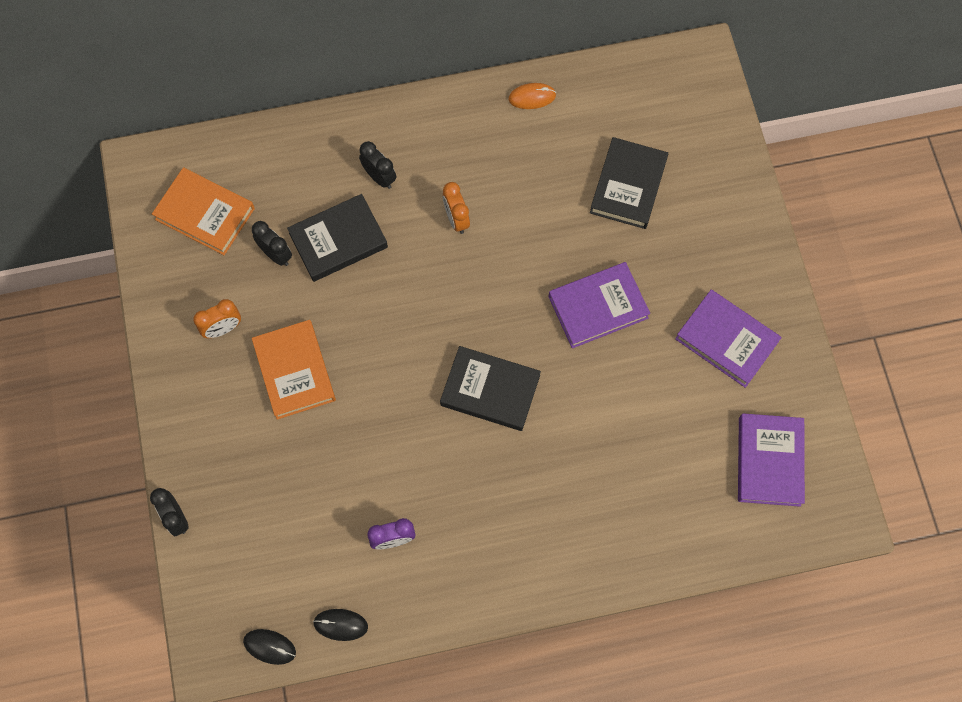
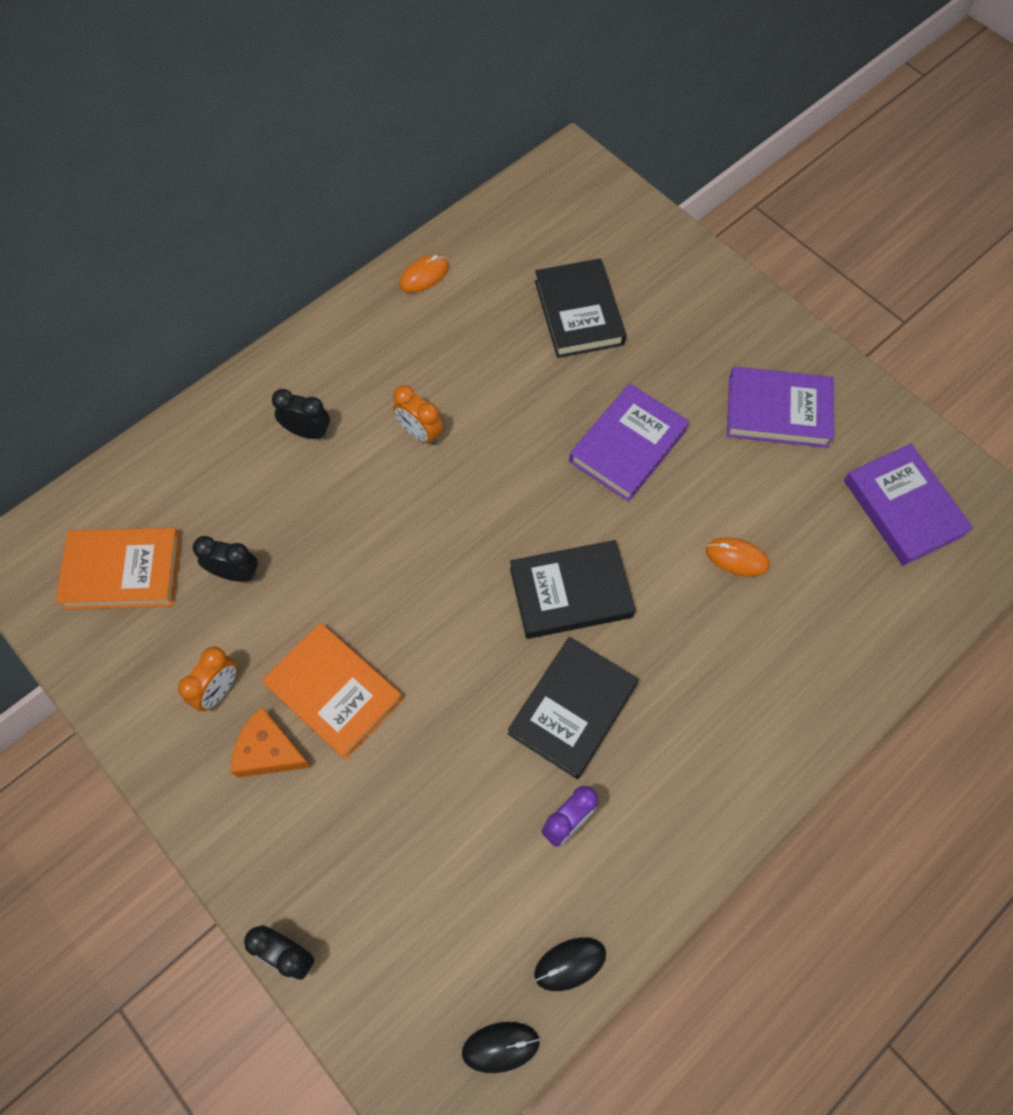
camera: 30 degrees left, 5 degrees down
(232, 386) = (269, 751): none -> orange cheese
(338, 240) = (300, 521): black book -> black book (573, 709)
(622, 430) = (736, 558): none -> orange mouse

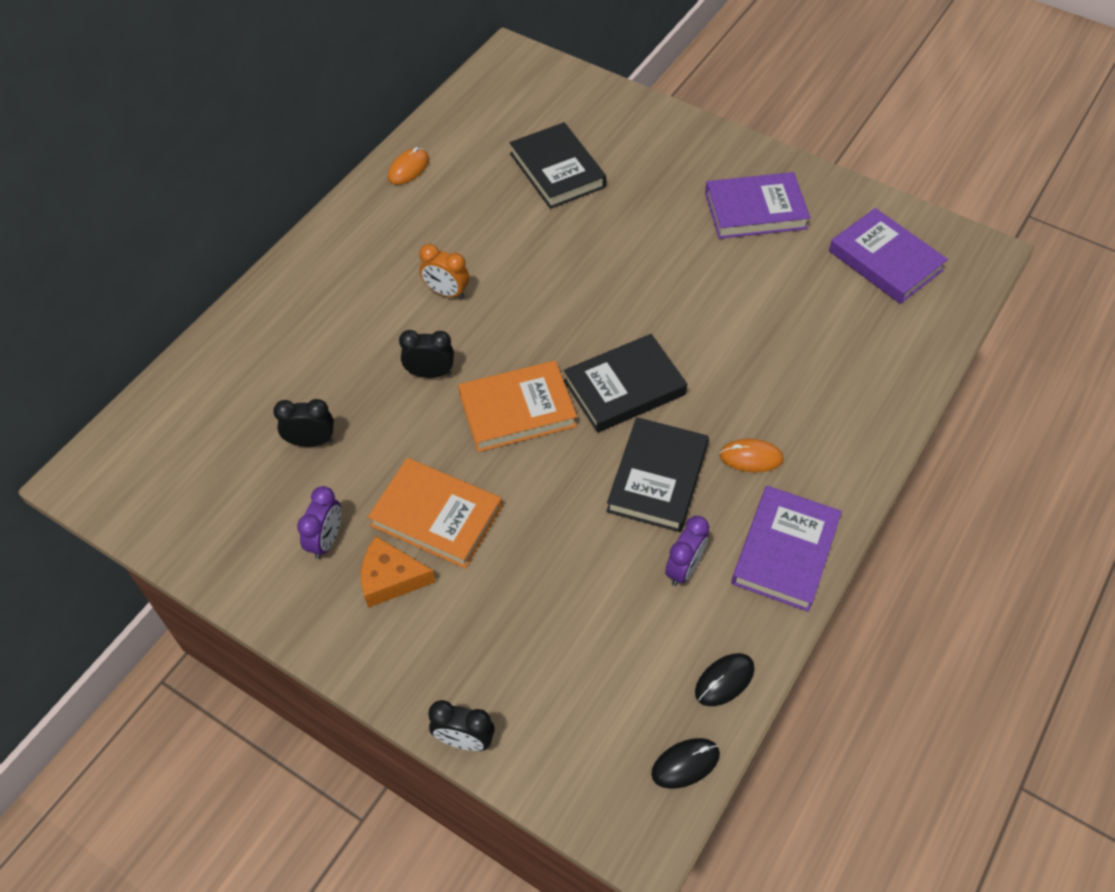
camera: 15 degrees left, 10 degrees down
(123, 571) = (201, 464): orange book -> orange book (517, 410)
(219, 690) = (326, 540): orange clock -> purple clock
(307, 432) = (342, 313): black clock -> black clock (430, 373)
(627, 445) = (635, 263): purple book -> purple book (785, 551)
(736, 558) = (759, 329): orange mouse -> orange mouse (751, 457)

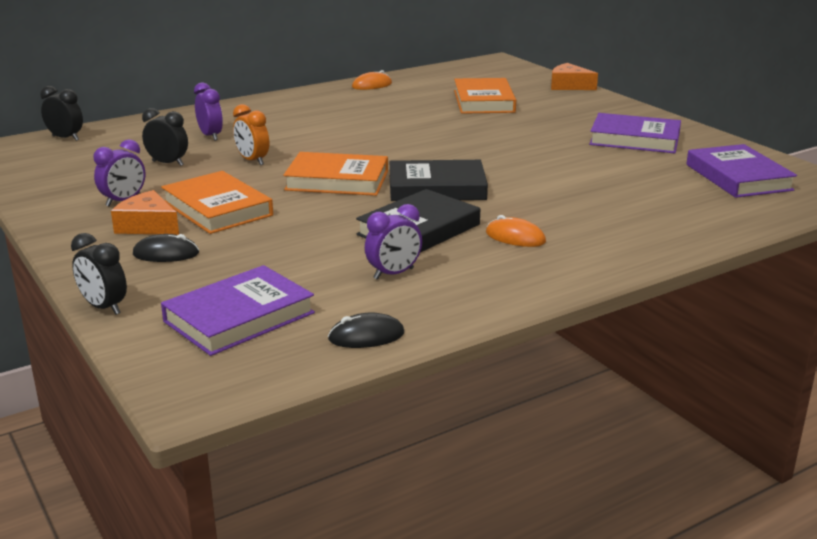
camera: 25 degrees right, 30 degrees down
(311, 360) = (210, 136): none -> purple clock
(430, 373) = (289, 155): black clock -> black clock (65, 138)
(446, 292) = (341, 129): orange clock -> orange clock (252, 161)
(557, 170) = (484, 101): black book -> orange book
(625, 100) = (569, 86): none -> orange cheese
(685, 764) = (277, 369): black mouse -> black mouse (166, 254)
(785, 551) = (498, 286): purple book -> purple book (239, 317)

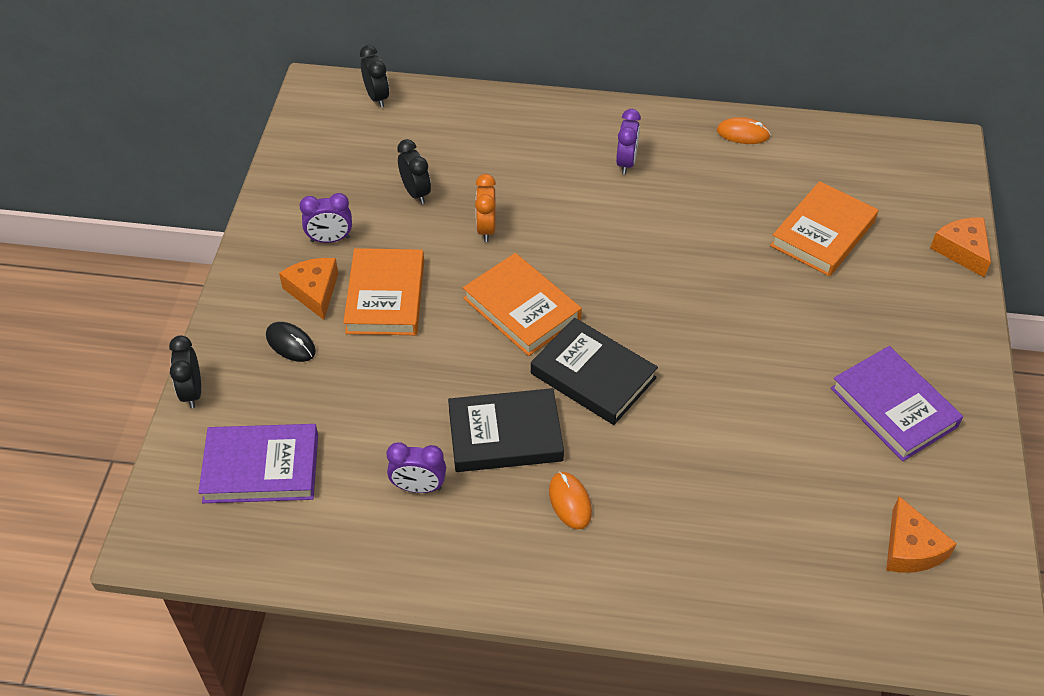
camera: 40 degrees right, 25 degrees up
(210, 136) = (493, 160): purple clock -> purple clock (626, 162)
(366, 336) = (317, 555): black mouse -> none
(738, 177) = (910, 548): purple book -> orange cheese

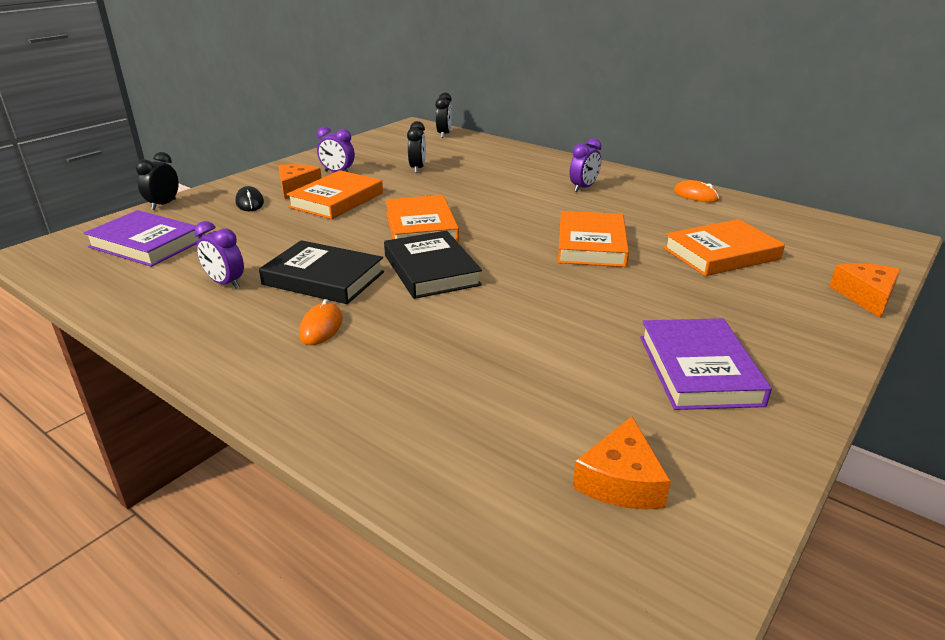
camera: 30 degrees right, 20 degrees down
(486, 229) = (444, 191): orange clock -> none
(705, 268) = (591, 245): none -> orange book

